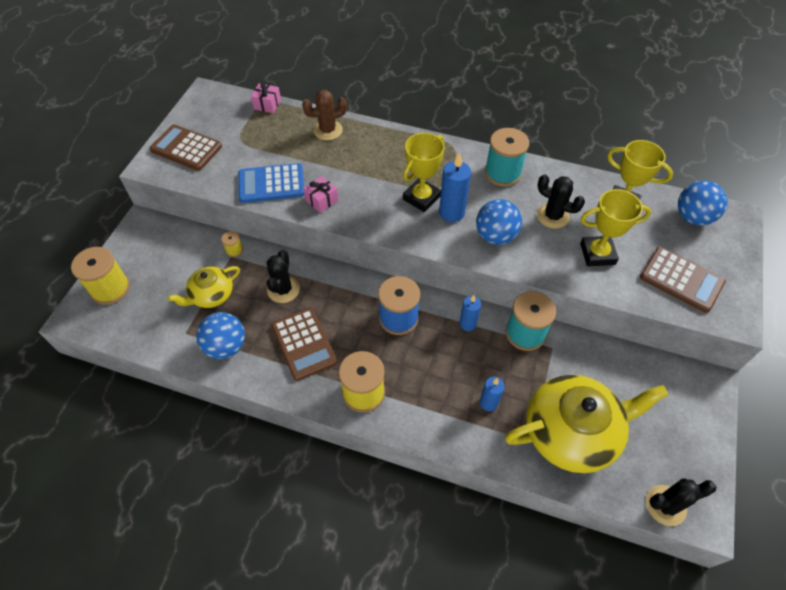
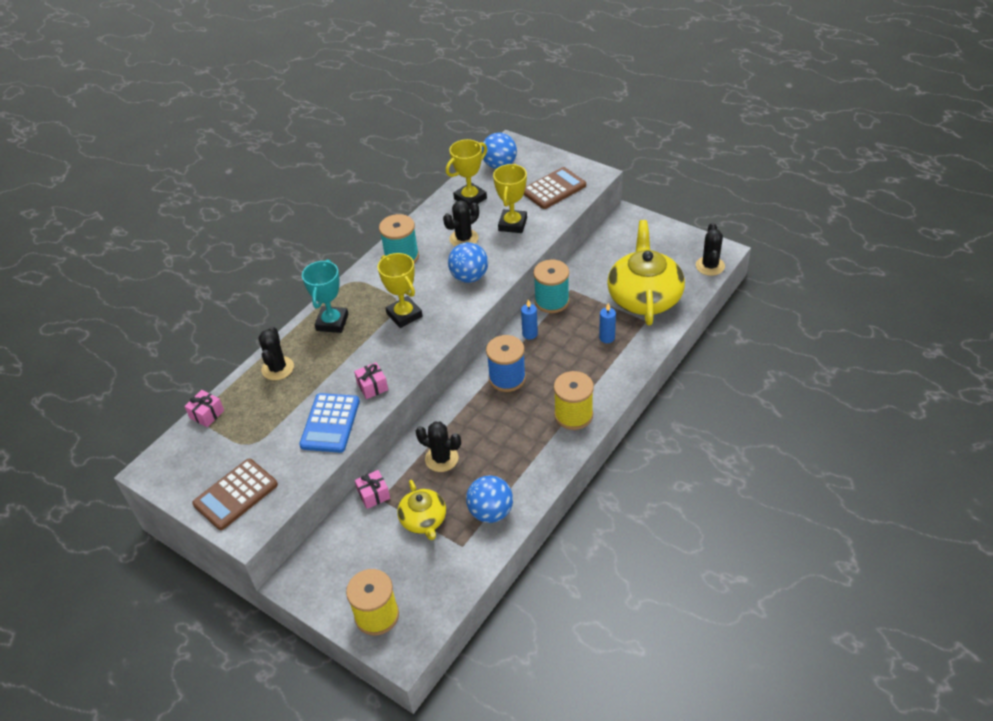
camera: 70 degrees left, 10 degrees down
(234, 250) = (373, 495): yellow spool -> pink gift
(304, 344) = (510, 450): brown calculator -> none
(328, 130) = (277, 368): brown cactus -> black cactus
(394, 149) = (332, 322): none -> turquoise trophy
(451, 212) = (431, 298): blue candle -> none

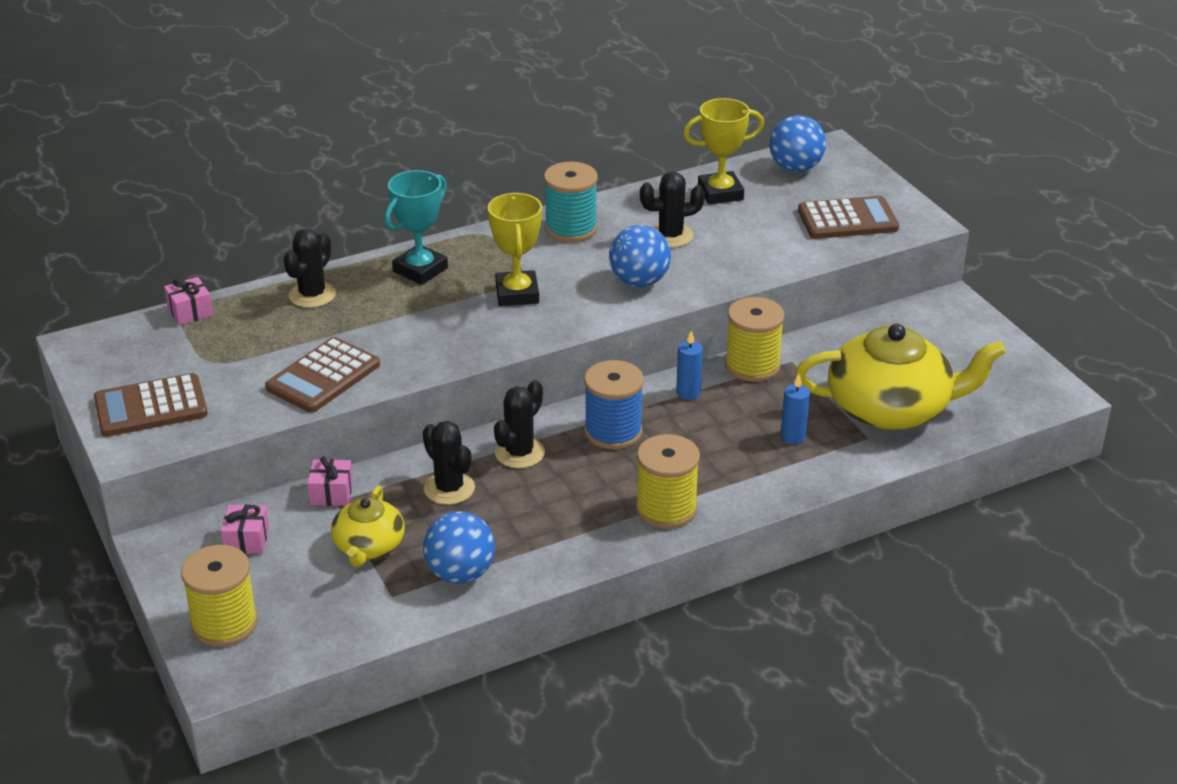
camera: 25 degrees right, 10 degrees down
(330, 423) = (323, 376): blue calculator -> brown calculator
(372, 386) = (408, 357): pink gift -> pink gift (247, 540)
(512, 224) = (752, 241): yellow trophy -> none
(552, 301) = (752, 366): turquoise spool -> yellow spool
(644, 297) = (891, 408): yellow teapot -> yellow teapot turned 60 degrees clockwise
(710, 266) = (1025, 406): black cactus -> black cactus (519, 453)

